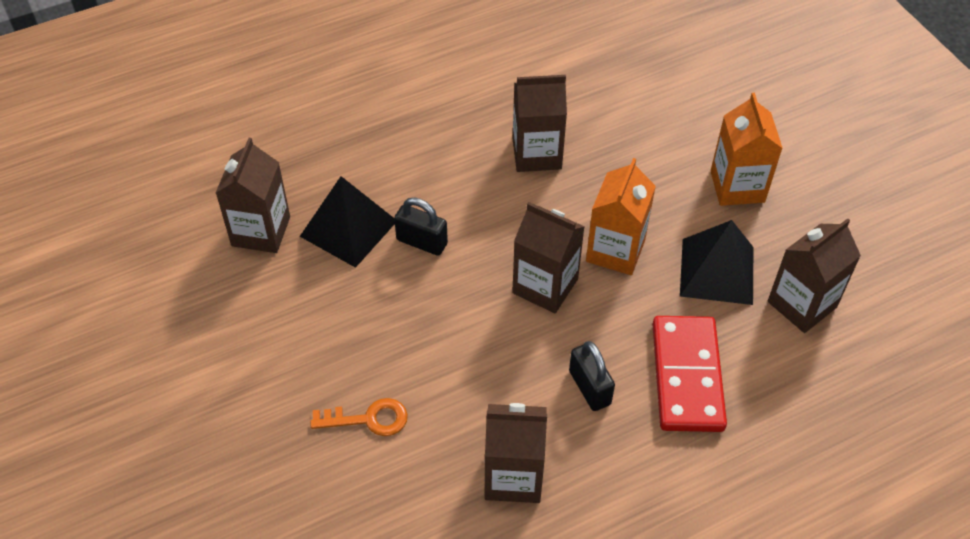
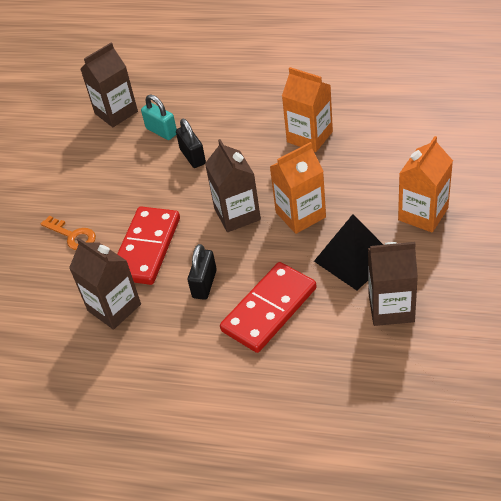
camera: 45 degrees right, 5 degrees down
(349, 228) = (161, 131): black pyramid -> turquoise padlock
(479, 383) = (147, 248): none -> red domino
(536, 154) = (309, 137): brown carton -> orange carton

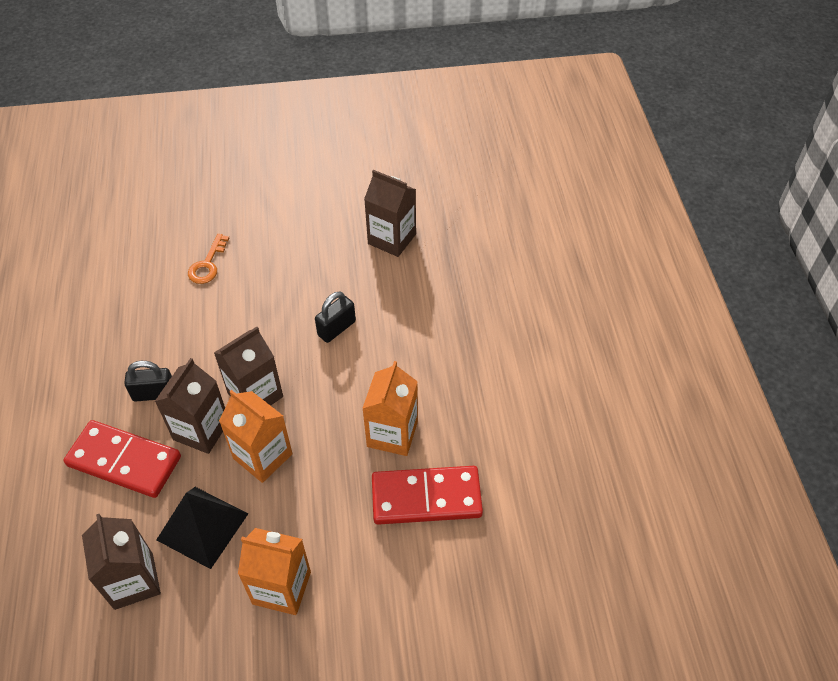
camera: 65 degrees right, 5 degrees up
(114, 307) = (119, 328): brown carton -> brown carton (201, 430)
(147, 248) = (198, 329): red domino -> red domino (426, 498)
(161, 131) = (371, 288): turquoise padlock -> none

